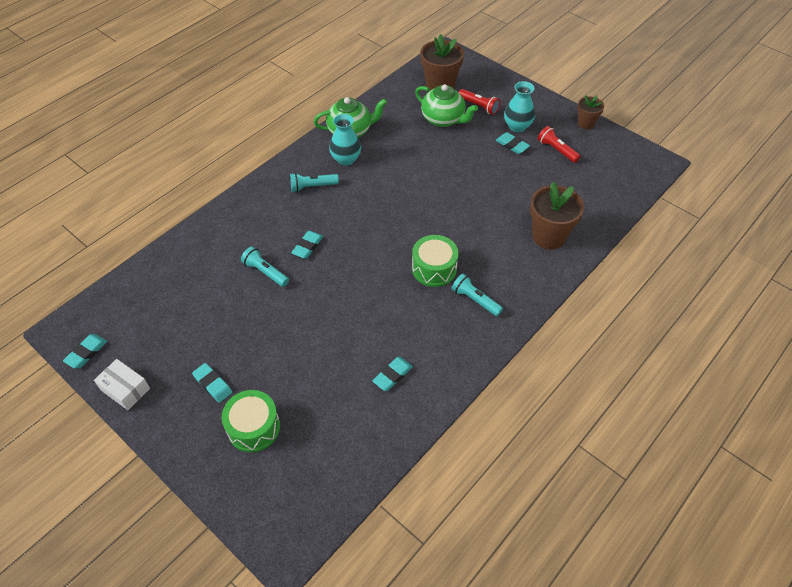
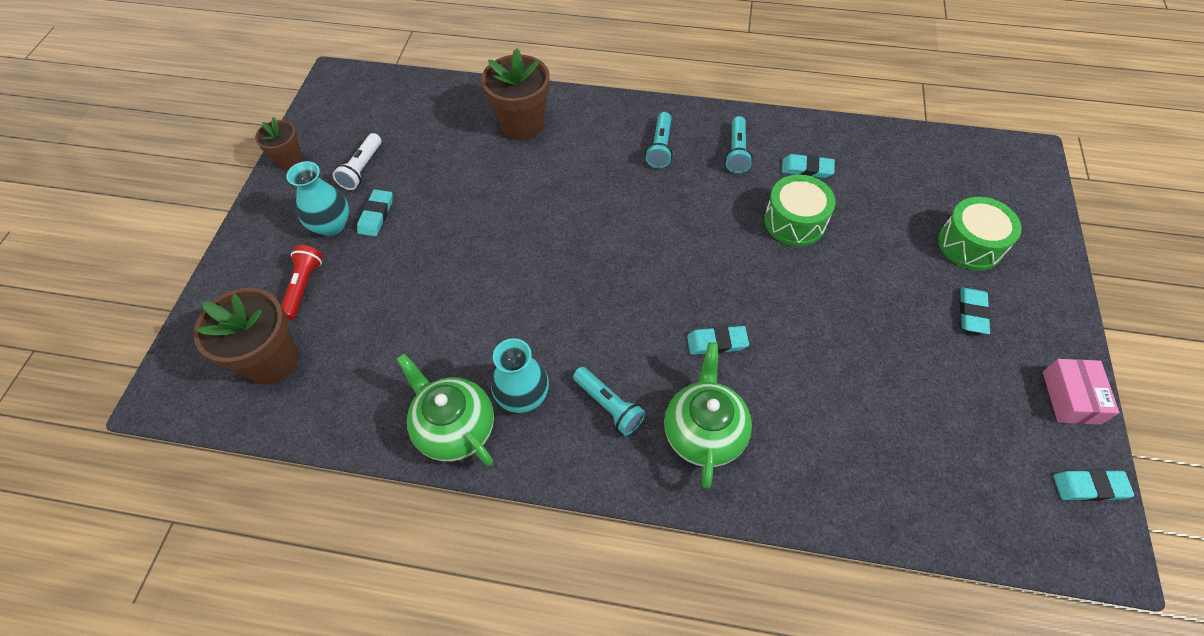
camera: 120 degrees left, 5 degrees up
(125, 389) = (1071, 397): white box -> pink box
(265, 272) = (794, 364): turquoise flashlight -> turquoise flashlight (737, 152)
(434, 268) = (646, 199): green drum -> green drum (794, 221)
(443, 119) = (358, 316): green teapot -> green teapot (704, 432)
(556, 150) = (362, 169): red flashlight -> white flashlight

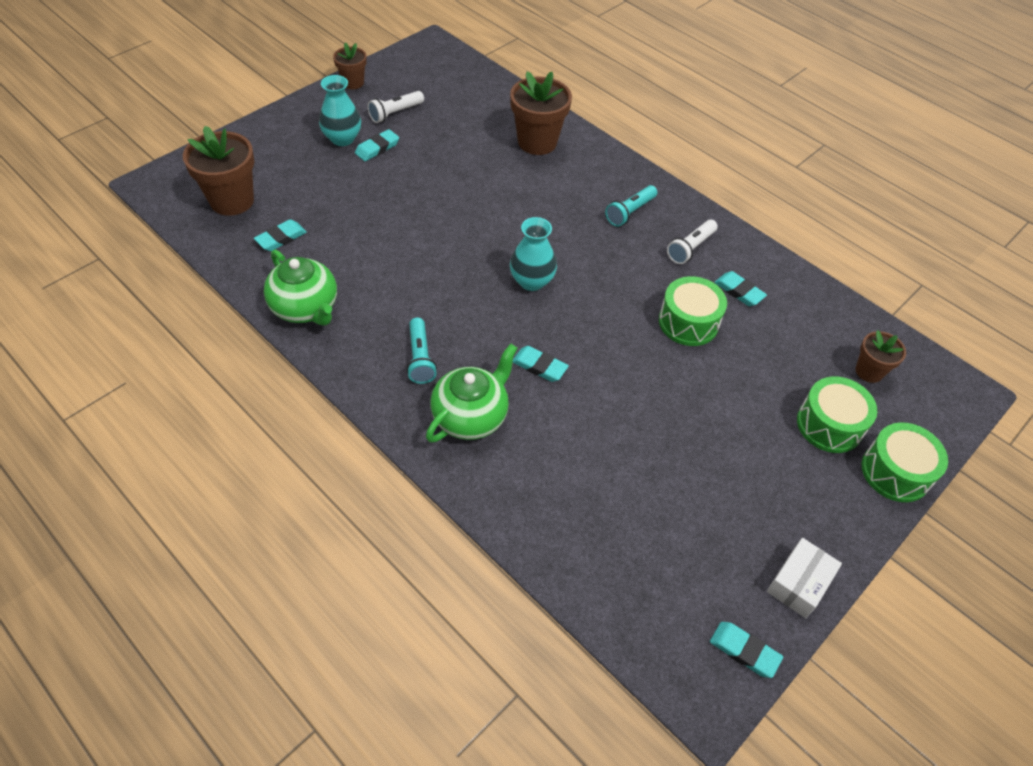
camera: 30 degrees right, 5 degrees down
(304, 287) = (290, 167): red flashlight -> none
(454, 428) = (305, 308): green teapot -> green teapot turned 150 degrees clockwise
(523, 396) = (368, 316): turquoise vase -> turquoise vase (531, 281)
(737, 152) = (690, 248): turquoise flashlight -> white flashlight
(955, 180) = (869, 371): none -> brown flower pot
(972, 313) = (776, 472): turquoise eraser -> turquoise eraser (281, 238)
(1045, 253) = (895, 472): none -> green drum
(1071, 397) = (799, 583): pink box -> white box

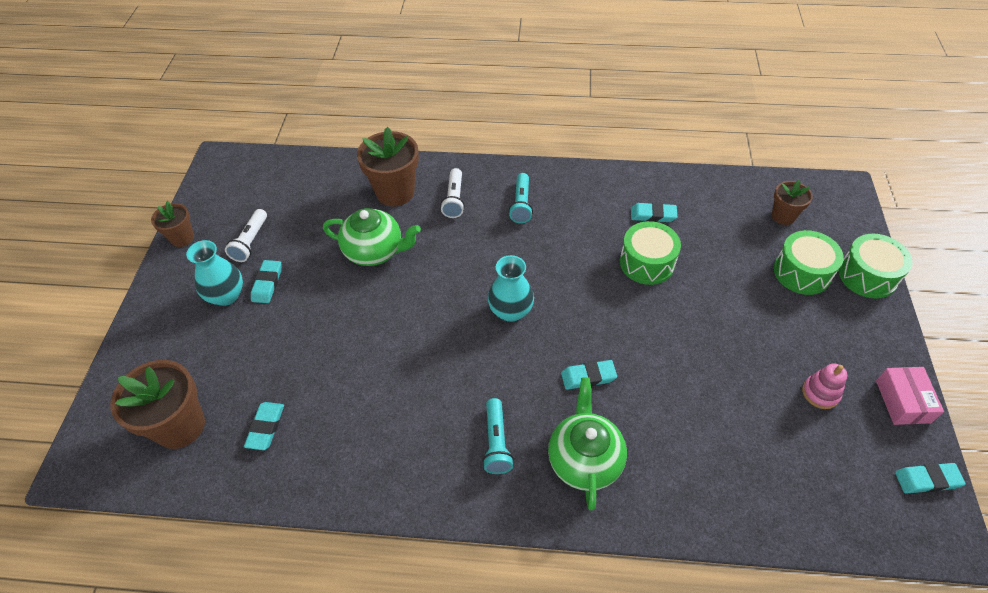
camera: 35 degrees left, 0 degrees up
(305, 308) = (356, 475): green teapot -> green teapot (375, 251)
(420, 358) = (496, 442): turquoise flashlight -> turquoise flashlight turned 45 degrees clockwise
(690, 248) = (589, 204): white flashlight -> white flashlight (454, 199)
(726, 520) = (820, 393): none -> pink stacking toy
(799, 583) = (902, 401): white box -> pink box

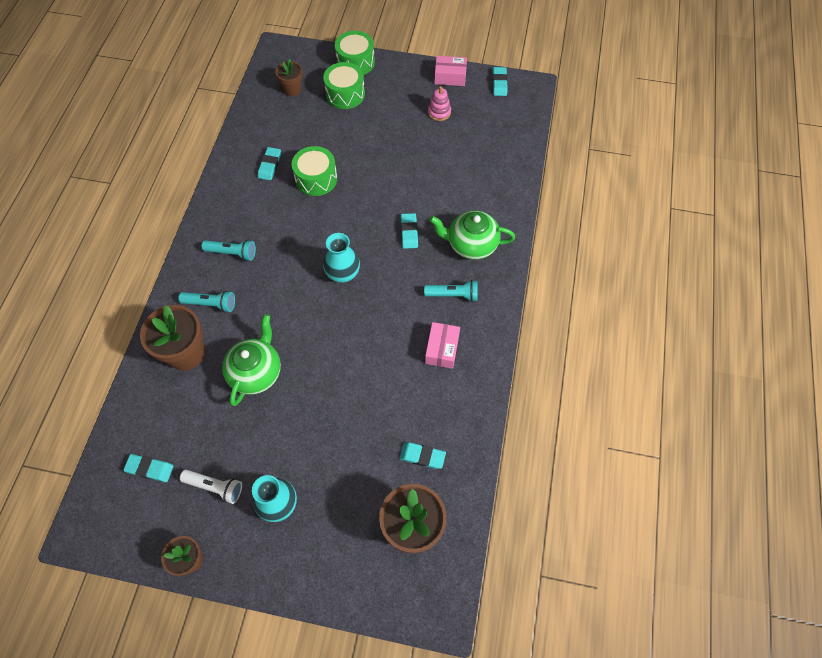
camera: 85 degrees left, 10 degrees up
(267, 283) = (272, 466): turquoise eraser -> turquoise eraser (149, 469)
(412, 436) = (442, 349): none -> pink box
(454, 199) = (211, 304): white flashlight -> turquoise flashlight

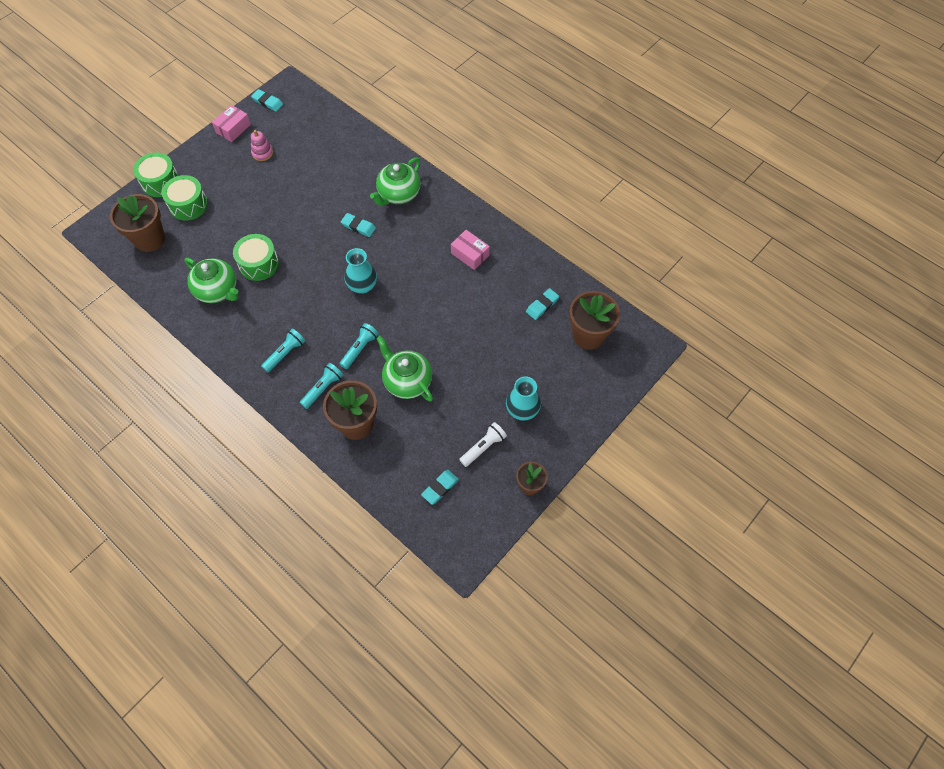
camera: 60 degrees left, 0 degrees up
(269, 165) = (218, 290): turquoise eraser -> green teapot
(292, 89) = (150, 239): brown flower pot -> brown flower pot, size x1.74
(453, 295) = (432, 226): turquoise flashlight -> turquoise flashlight (360, 349)

